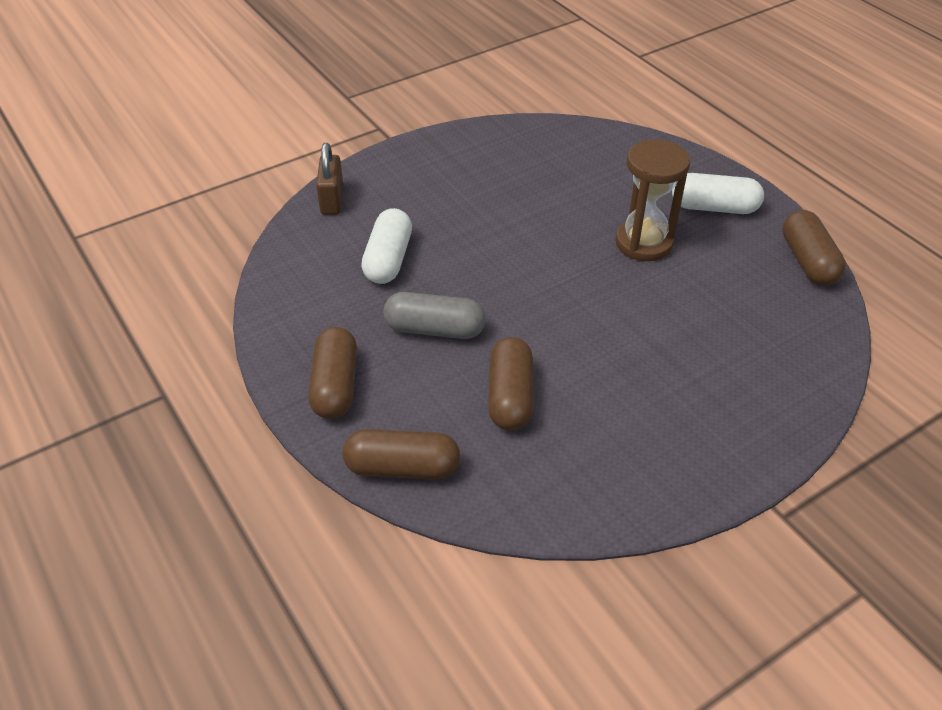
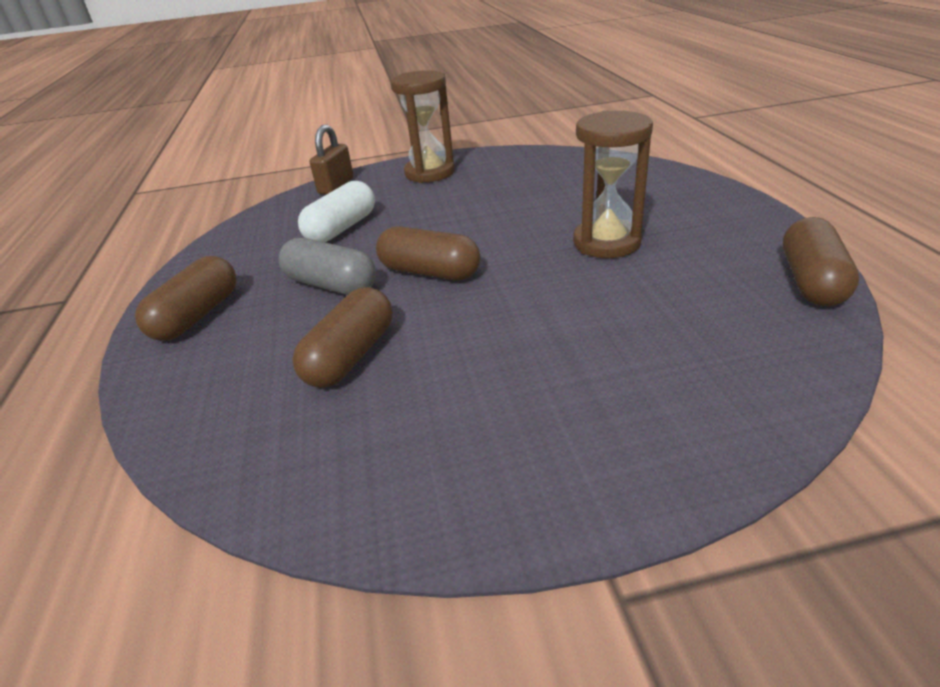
camera: 25 degrees right, 10 degrees down
(402, 468) = (178, 402): brown capsule -> brown capsule (430, 272)
(422, 169) = (429, 173): none -> brown hourglass
(714, 207) = (709, 222): white capsule -> none

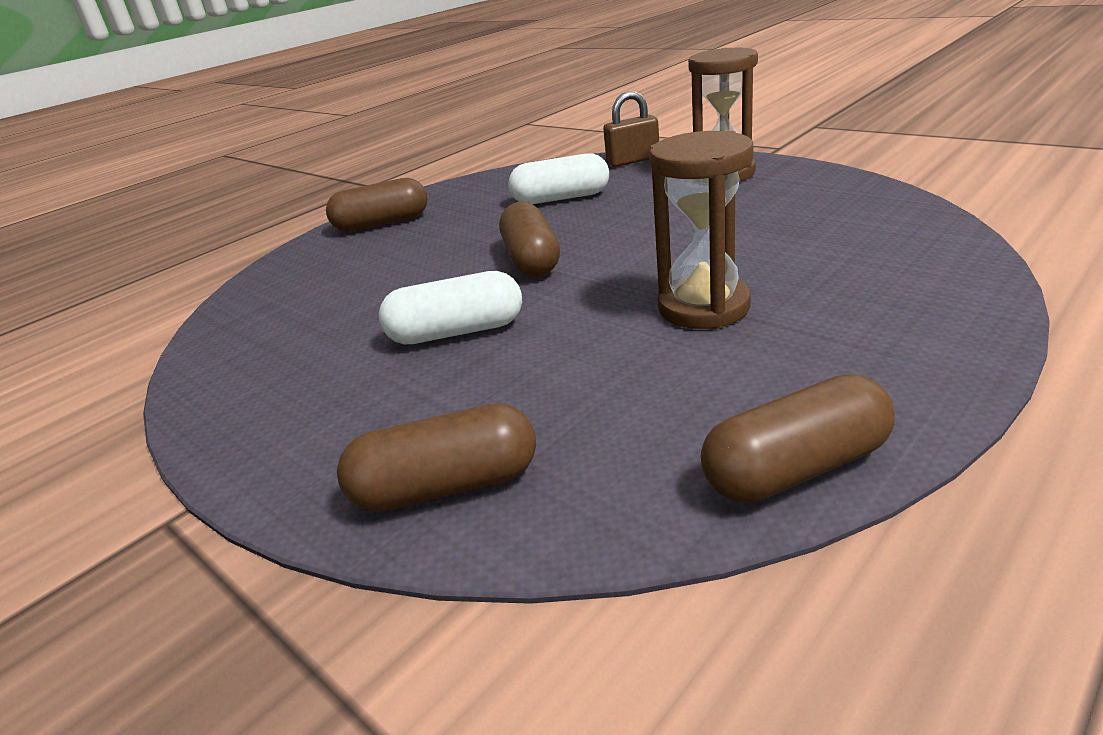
camera: 55 degrees right, 5 degrees down
(331, 285) = (467, 238): grey capsule -> none
(351, 356) = (377, 291): brown capsule -> brown capsule (446, 486)
(499, 337) = (456, 332): none -> white capsule

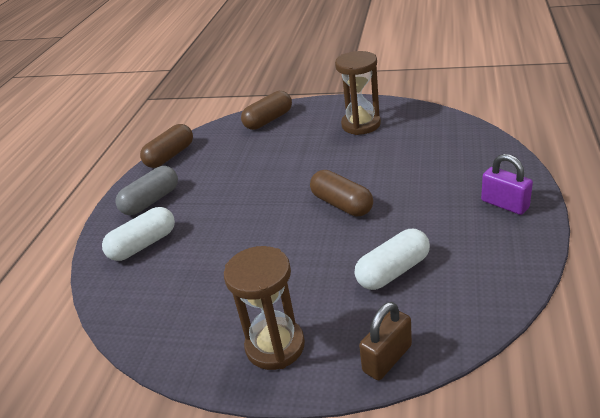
camera: 150 degrees right, 5 degrees up
(382, 223) = (504, 204): brown capsule -> purple padlock
(456, 332) = (328, 156): white capsule -> white capsule (143, 244)
(703, 307) = (223, 201): brown hourglass -> brown hourglass (361, 125)
(864, 349) = (151, 201): none -> grey capsule

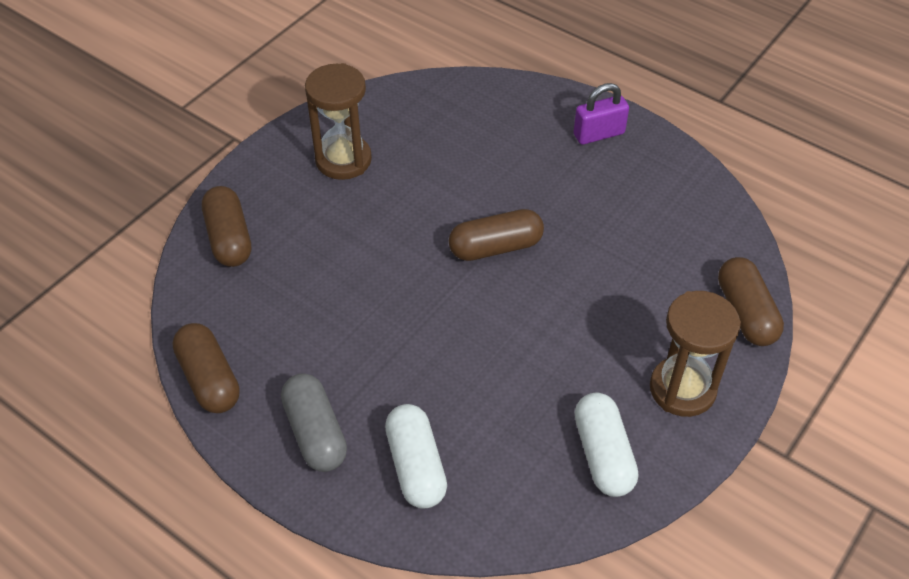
camera: 70 degrees left, 15 degrees up
(387, 358) = (745, 313): brown padlock -> brown capsule
(393, 271) = (636, 257): white capsule -> white capsule (603, 454)

